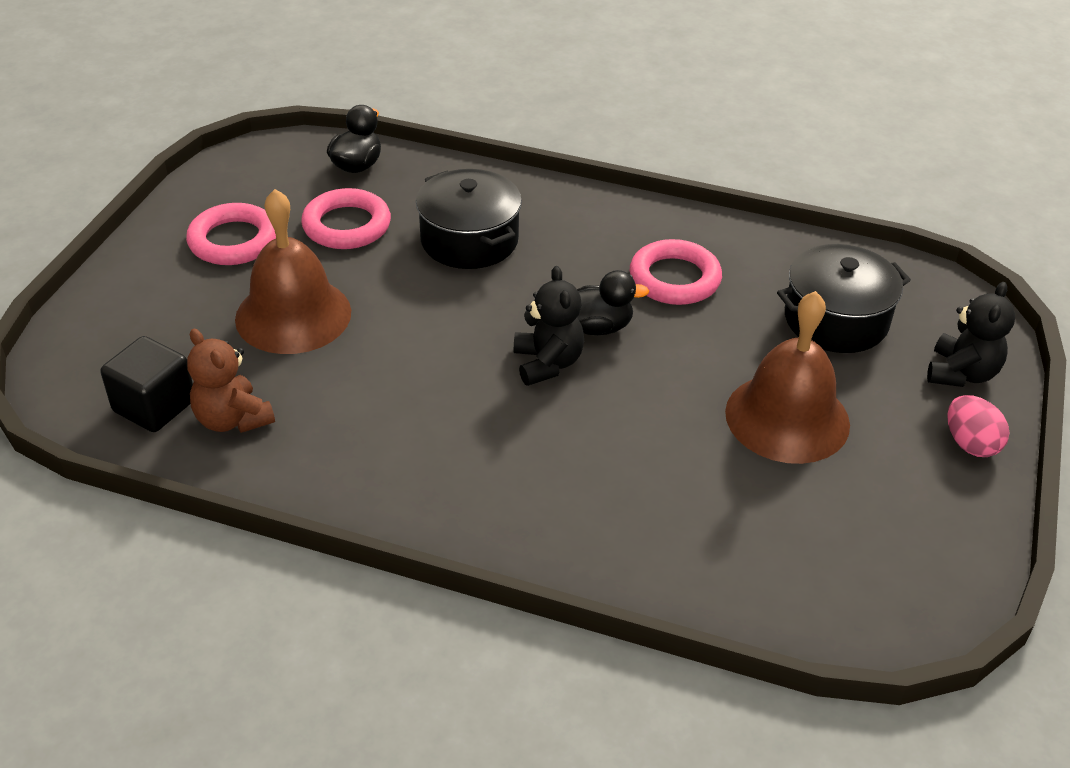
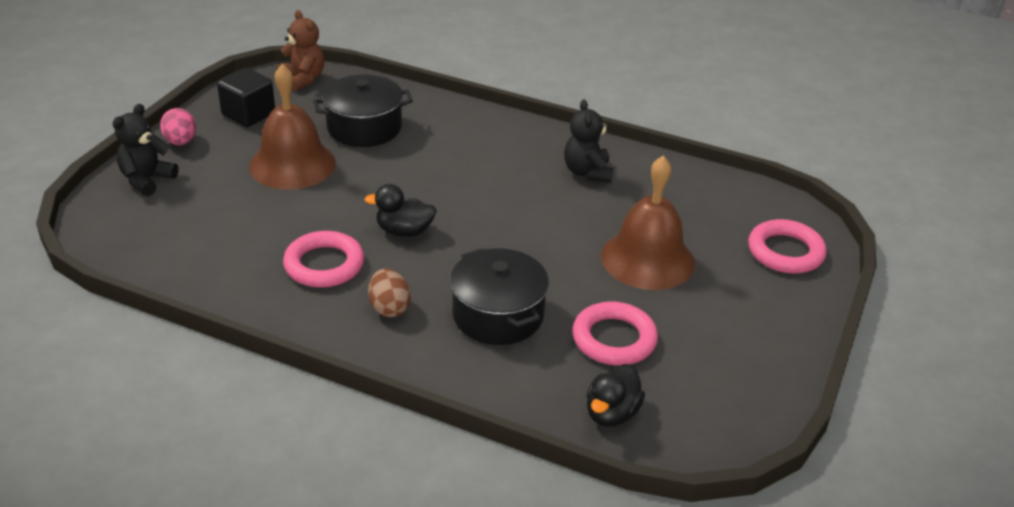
camera: 175 degrees left, 5 degrees down
(154, 406) = (732, 204): black cube -> black cube (248, 114)
(232, 419) = (674, 192): brown teddy bear -> brown teddy bear (303, 79)
(233, 241) = (717, 331): pink ring -> pink ring (785, 252)
(547, 363) = (449, 209): black teddy bear -> black teddy bear (587, 172)
(585, 239) = (389, 308): none -> brown egg
(836, 320) = (210, 222): black pot -> black pot (364, 127)

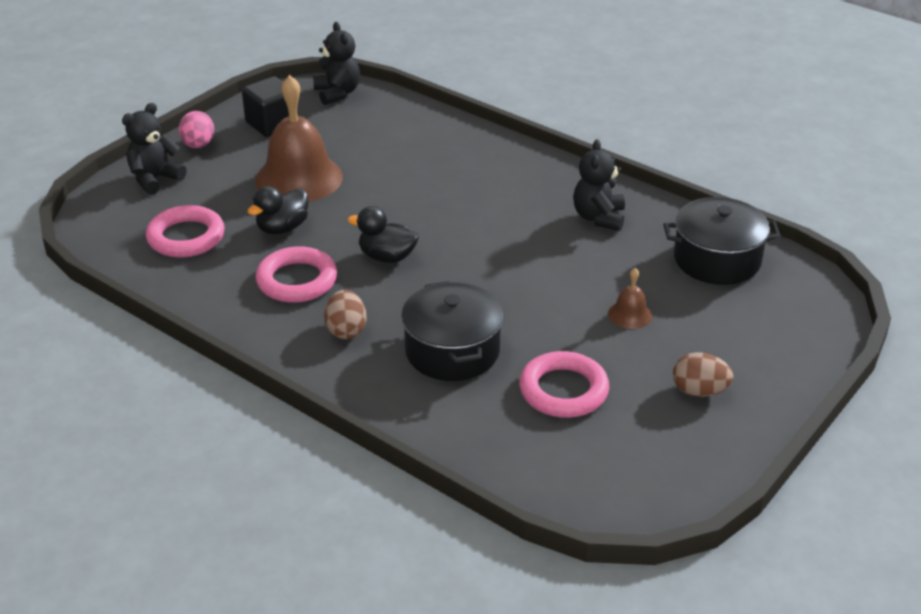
camera: 15 degrees right, 0 degrees up
(303, 79) = (337, 93): brown teddy bear -> black teddy bear
(364, 127) = (382, 148): black pot -> black pot (717, 259)
(611, 413) = (533, 463): black duck -> black duck (282, 228)
(647, 259) = (630, 314): brown bell -> brown bell, size x0.44
(734, 323) = (699, 391): none -> brown egg
(785, 252) = (785, 325): pink ring -> pink ring (186, 237)

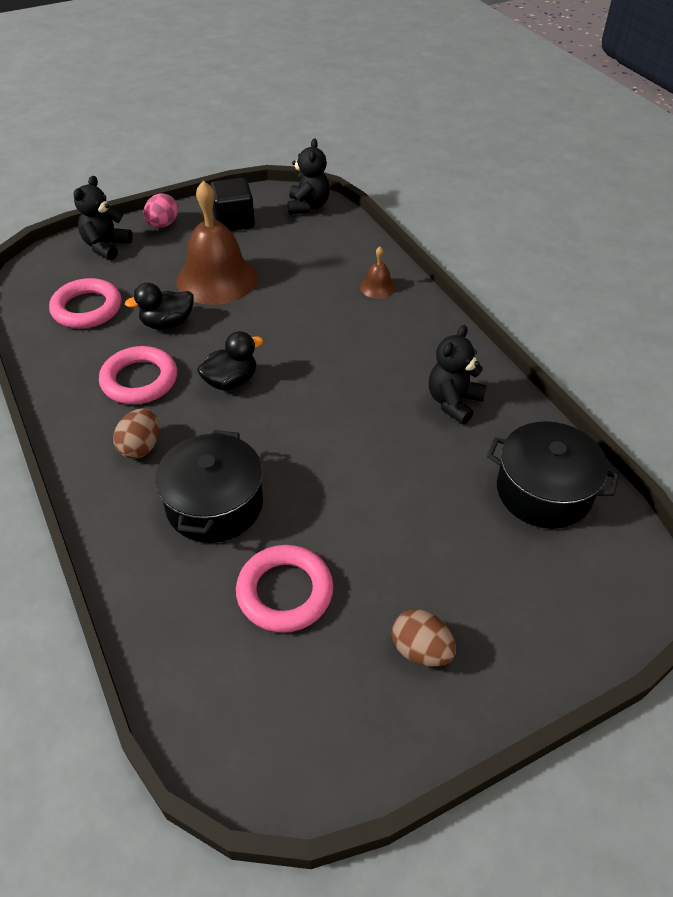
camera: 25 degrees right, 10 degrees up
(155, 179) = (106, 247): black teddy bear -> black teddy bear turned 45 degrees counterclockwise
(387, 257) = (231, 381): black duck -> black duck turned 105 degrees clockwise
(630, 314) = (411, 525): brown bell -> brown bell (377, 287)

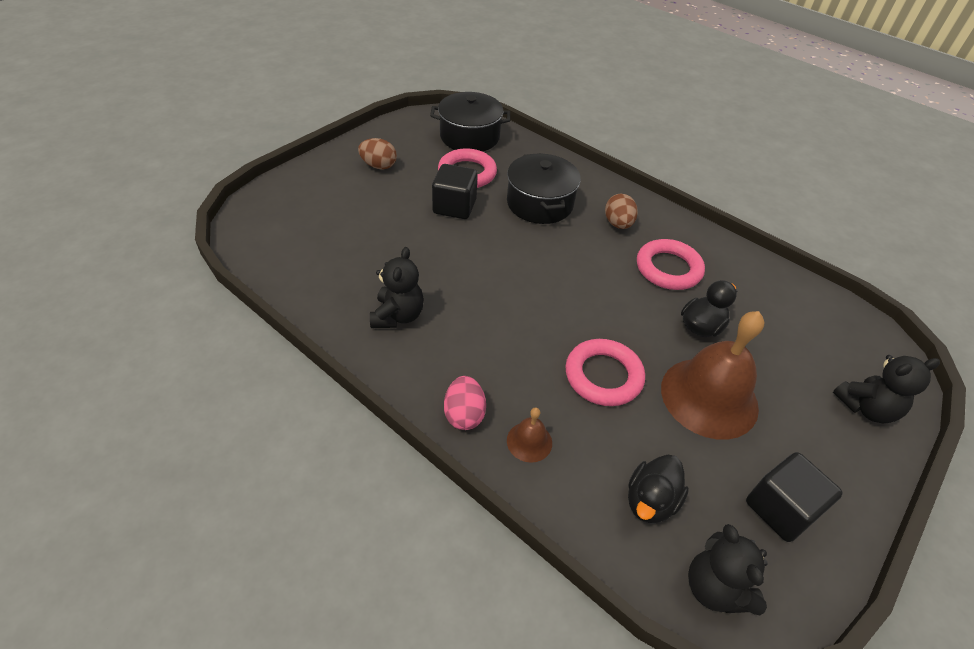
camera: 155 degrees right, 0 degrees up
(87, 308) = (785, 322): pink ring -> pink ring (603, 376)
(106, 247) = (866, 408): black teddy bear -> black teddy bear turned 75 degrees clockwise
(163, 225) = (853, 468): pink egg -> pink egg (464, 414)
(231, 381) = (597, 286): black duck -> black duck (650, 501)
(334, 529) = (454, 206): none -> black cube
(544, 491) = (310, 261): black pot -> black pot (469, 136)

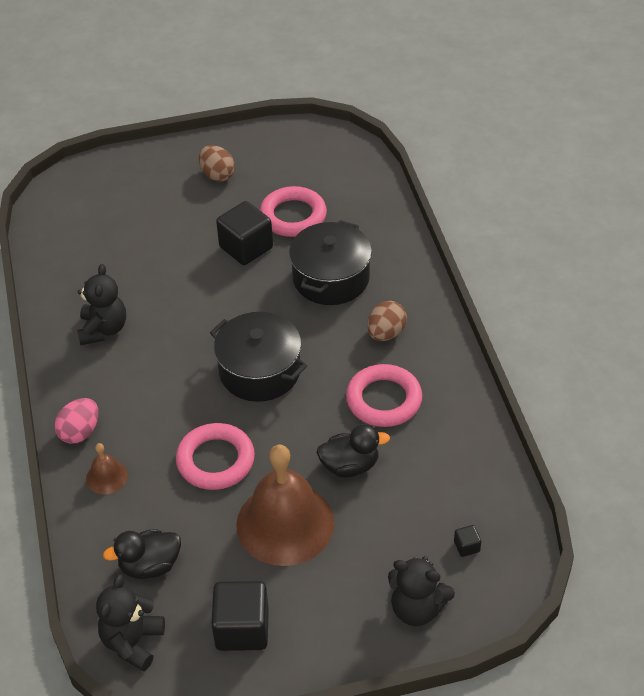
camera: 40 degrees right, 0 degrees up
(398, 316) = (103, 329): black teddy bear -> black teddy bear turned 45 degrees counterclockwise
(469, 136) = (337, 174): black pot -> black pot (260, 371)
(837, 343) = (466, 546): none -> black cube

